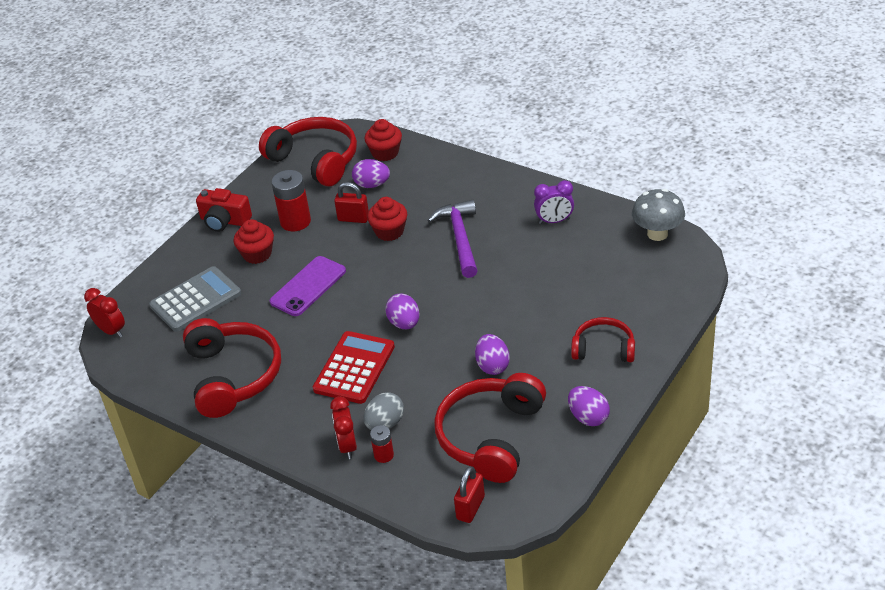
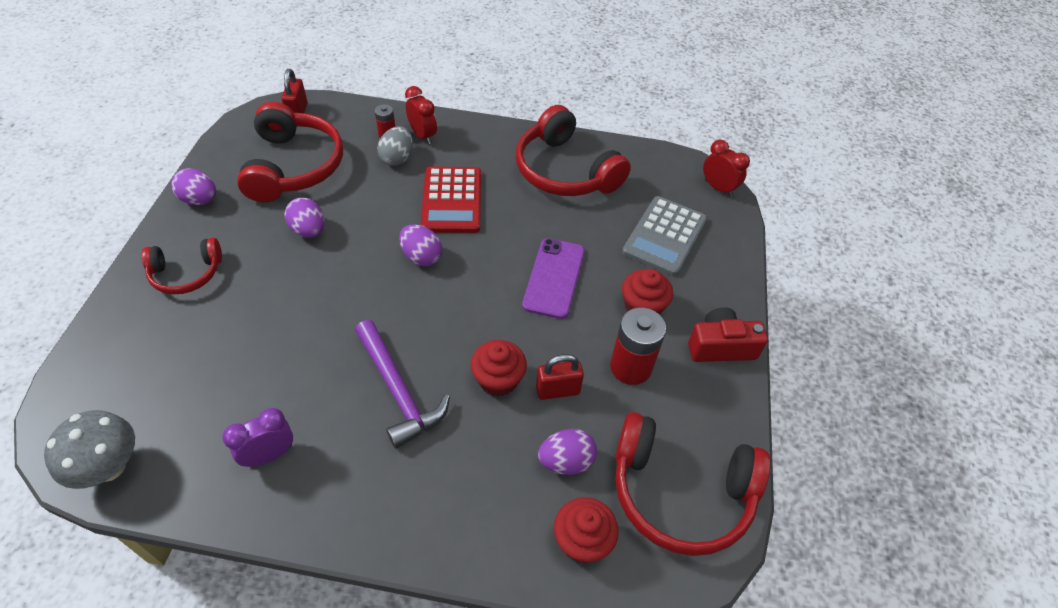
camera: 150 degrees right, 10 degrees up
(111, 331) = (718, 188): red clock -> red clock turned 150 degrees counterclockwise

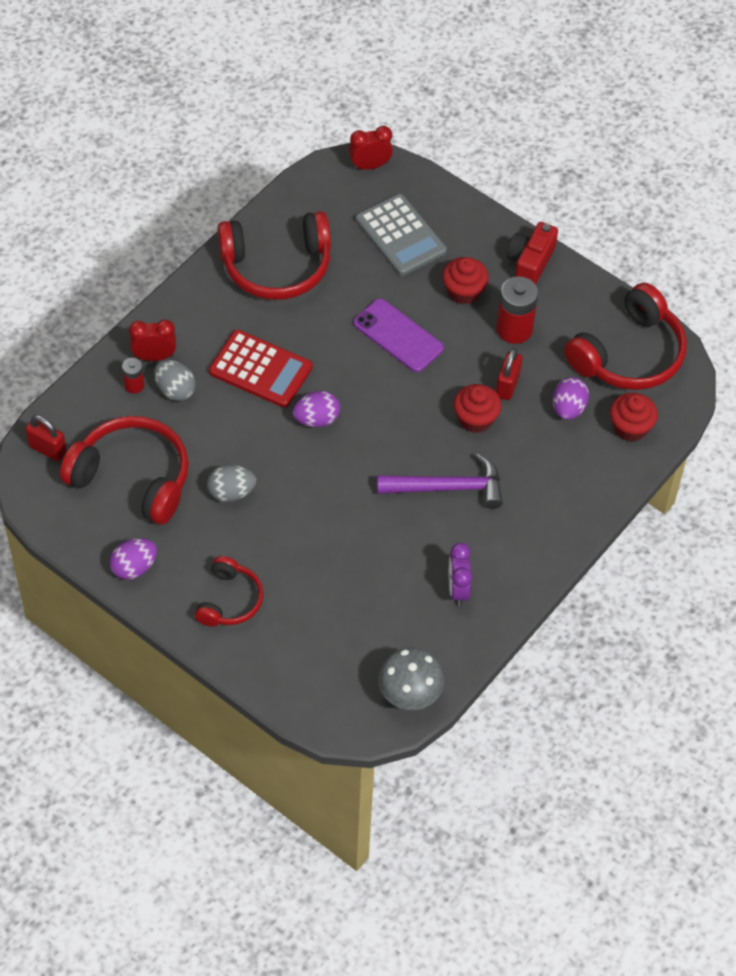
camera: 60 degrees left, 5 degrees up
(309, 230) = (231, 492): purple egg -> grey egg

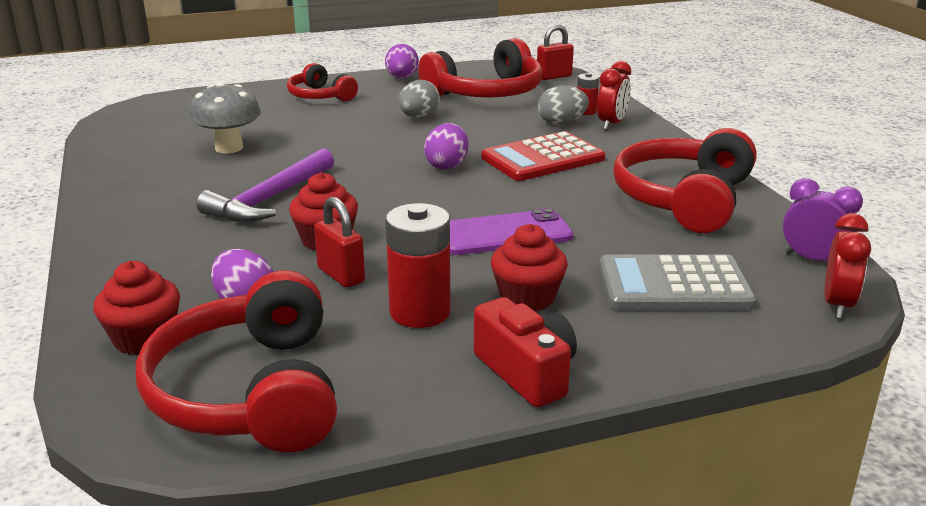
camera: 125 degrees right, 30 degrees down
(409, 695) = (118, 128): grey mushroom -> grey mushroom (229, 148)
(458, 589) = (161, 171): purple clock -> purple clock (813, 259)

